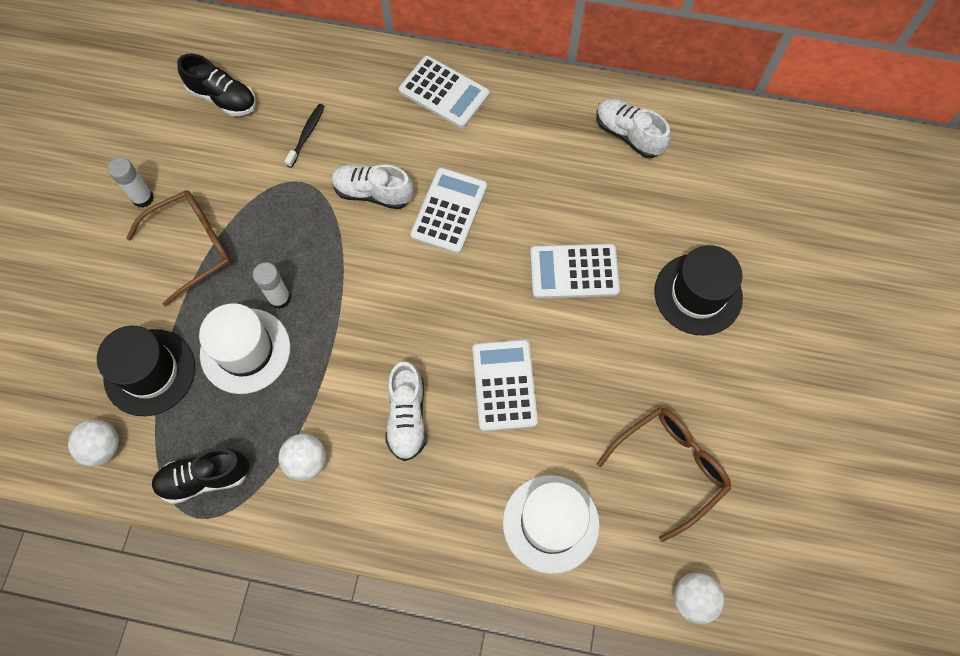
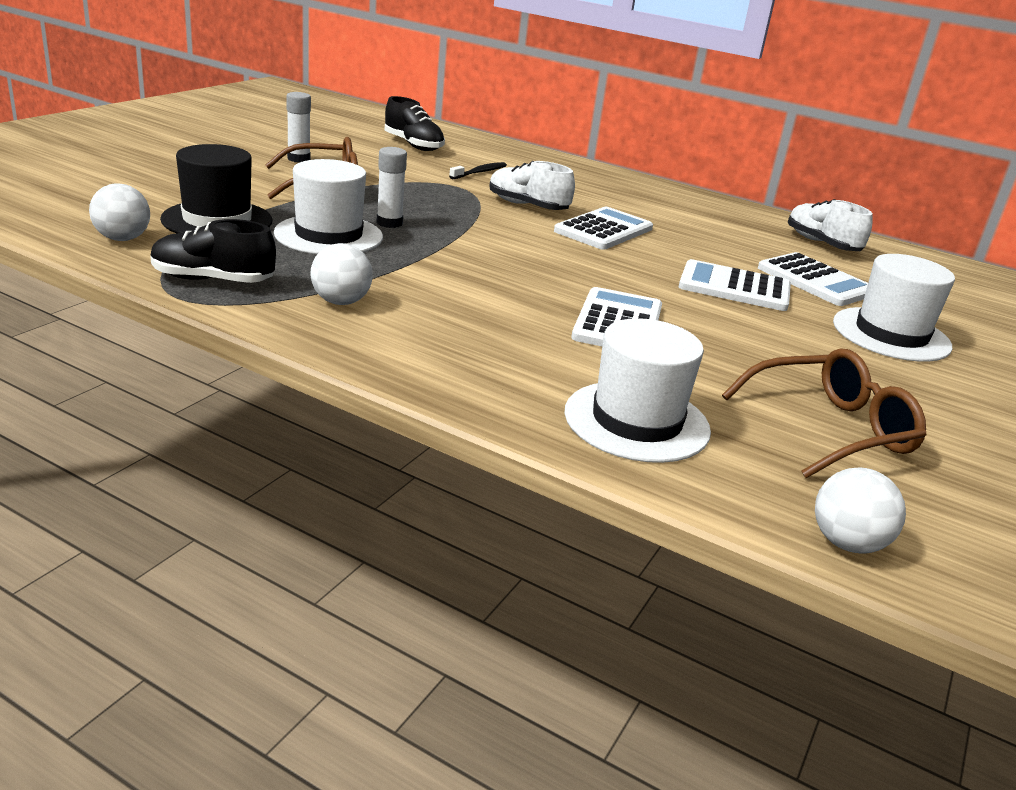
camera: 15 degrees right, 40 degrees down
(407, 417) = (484, 309): white shoe -> none
(444, 92) = (629, 187): white calculator -> white calculator (815, 281)
(698, 294) = (891, 334): black hat -> white hat

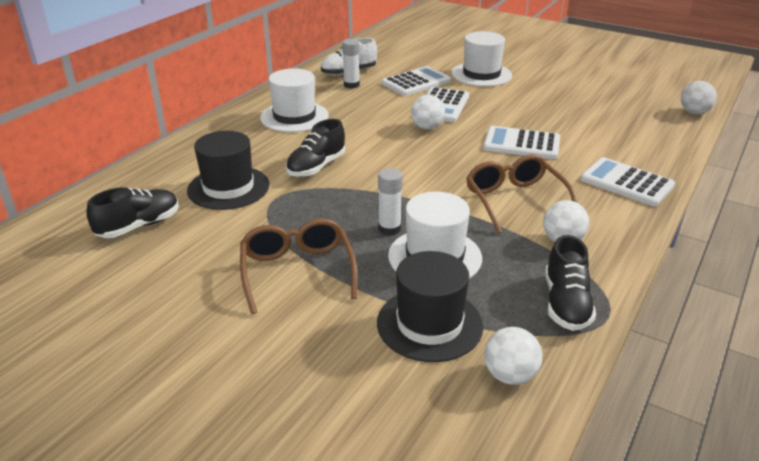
camera: 85 degrees left, 5 degrees up
(298, 159) = (209, 297): white glue stick -> white glue stick (351, 85)
(480, 172) = (228, 188): black toothbrush -> black hat
(527, 206) = (316, 167): white shoe -> black shoe
(603, 230) = (359, 139): white calculator -> white calculator (626, 182)
(636, 421) = (636, 146): white hat -> white hat (294, 117)
(653, 269) = (427, 127): none -> white ball
(831, 429) = (601, 103): brown glasses -> brown glasses (514, 200)

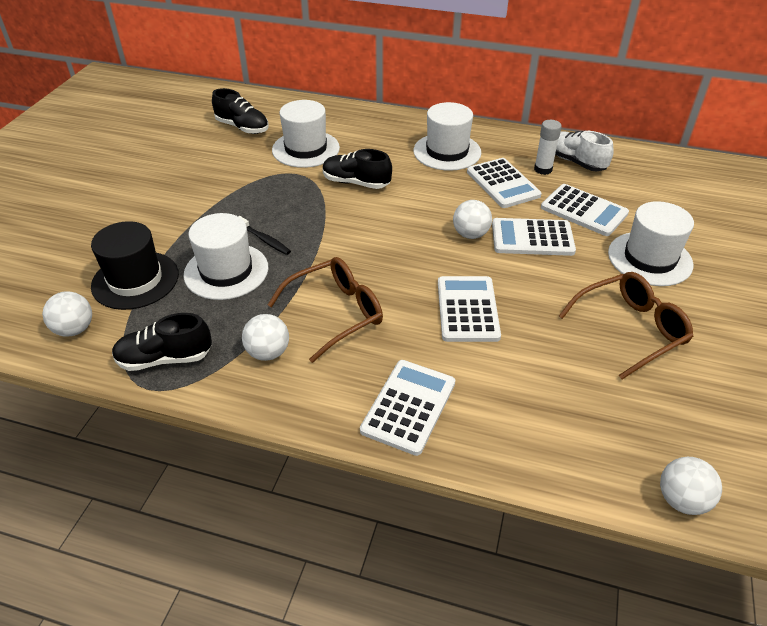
camera: 75 degrees right, 10 degrees up
(228, 188) = (306, 149): black hat -> white hat
(297, 271) = (197, 205): brown glasses -> brown glasses (630, 329)
(362, 103) = (503, 184): none -> white calculator
(389, 229) = (264, 240): white glue stick -> black toothbrush

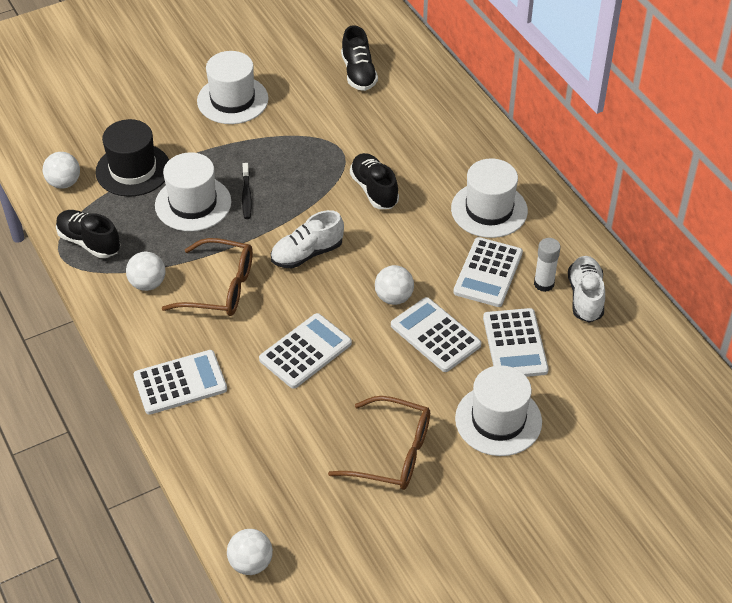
camera: 45 degrees right, 5 degrees up
(306, 149) = (379, 129): white hat -> white hat (232, 100)
(369, 247) = (307, 254): none -> white shoe

